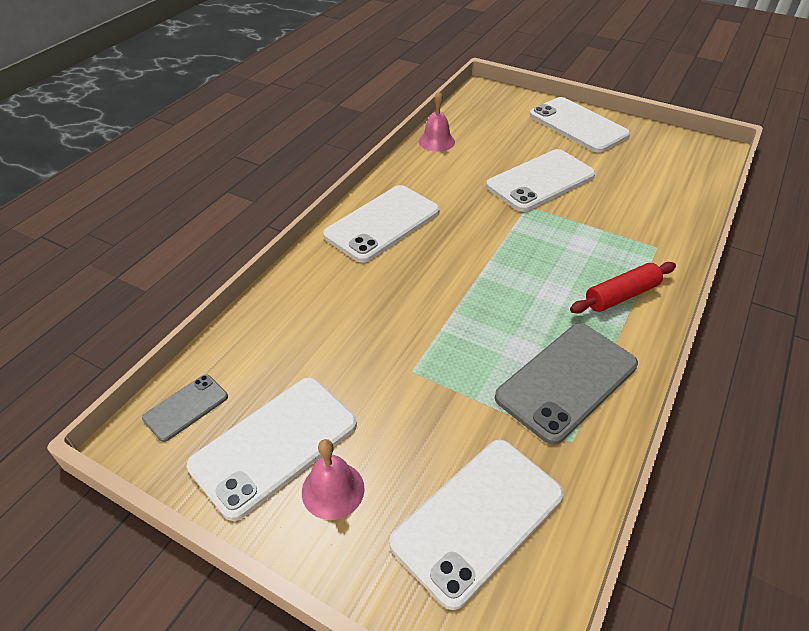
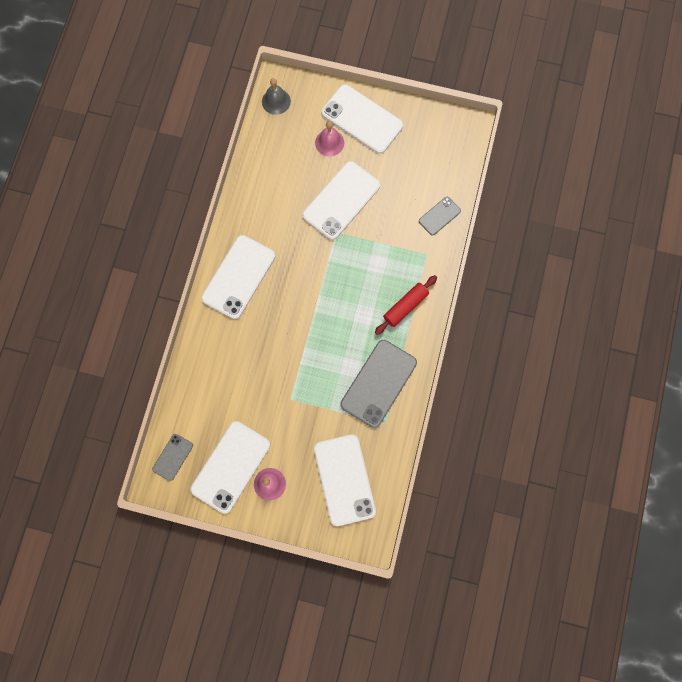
camera: 15 degrees left, 30 degrees up
(436, 141) = (254, 169): pink bell -> pink bell (329, 142)
(478, 100) = (276, 101): none -> grey bell
(478, 518) = (344, 480): white phone -> white phone turned 45 degrees counterclockwise
(676, 214) = (439, 216): none -> grey phone

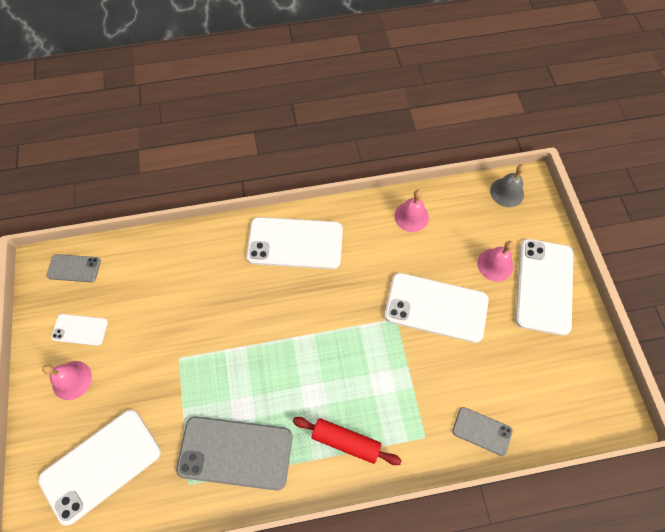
camera: 65 degrees right, 10 degrees down
(230, 466) = (80, 329): white phone -> white phone, size x0.52
(260, 180) = (411, 216): none -> pink bell

